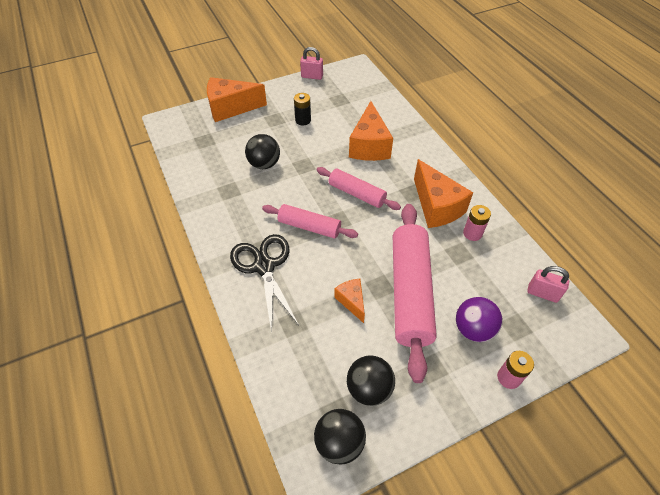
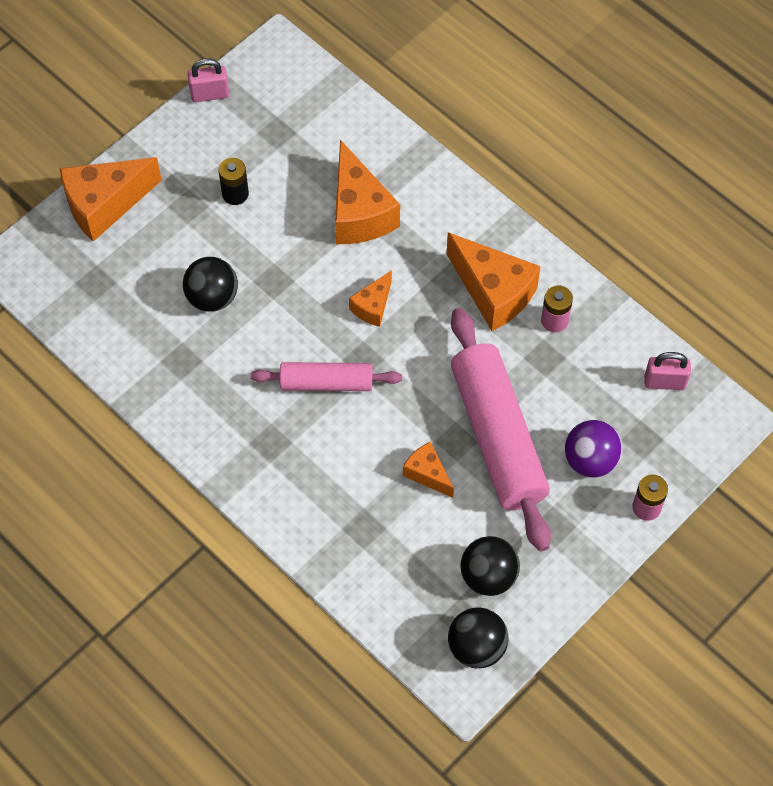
camera: 20 degrees left, 10 degrees up
(264, 266) = (291, 463): black scissors -> none
(357, 194) = (372, 306): pink rolling pin -> orange cheese

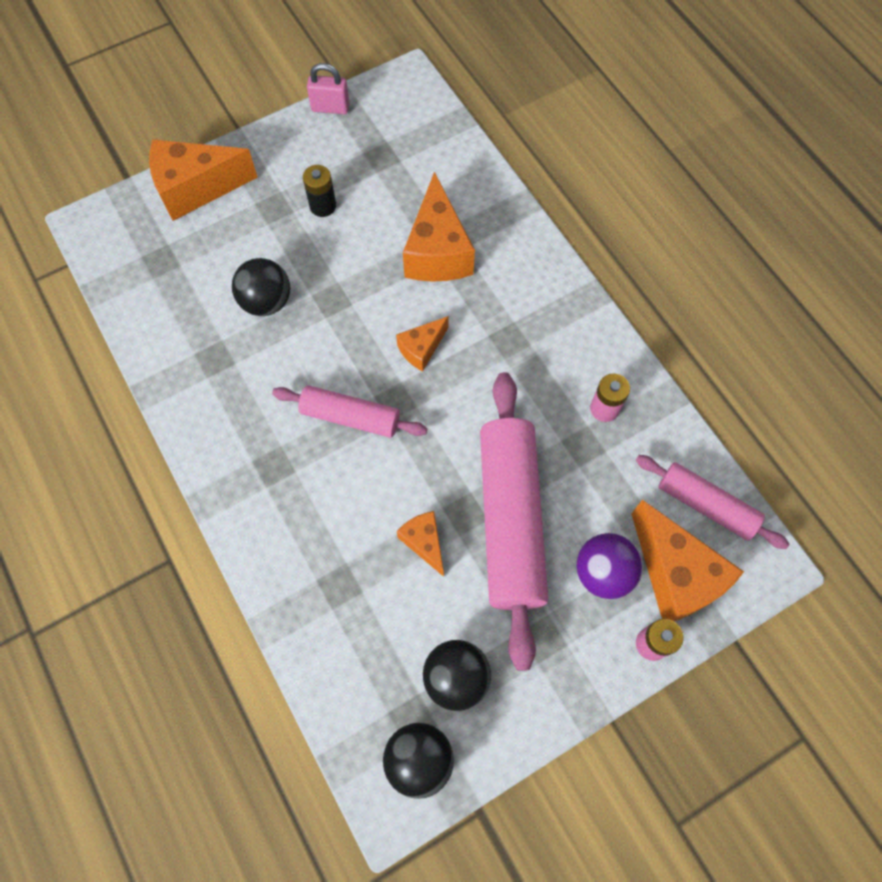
camera: 15 degrees right, 5 degrees up
(493, 292) = (549, 363): orange cheese -> orange cheese (675, 574)
(664, 382) = (706, 505): pink padlock -> pink rolling pin

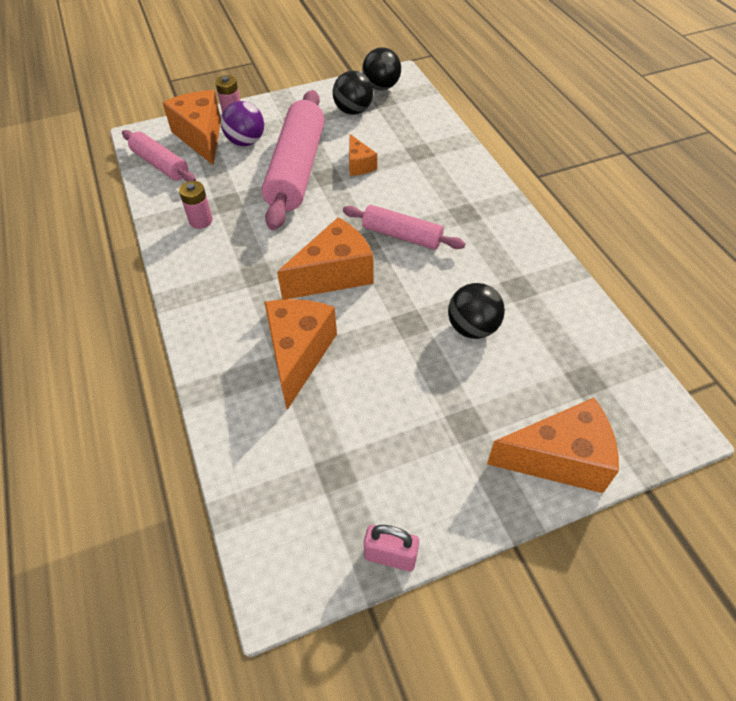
camera: 170 degrees left, 15 degrees down
(323, 206) = (411, 418): black battery -> none
(421, 349) = (334, 275): orange cheese -> orange cheese, size x1.87

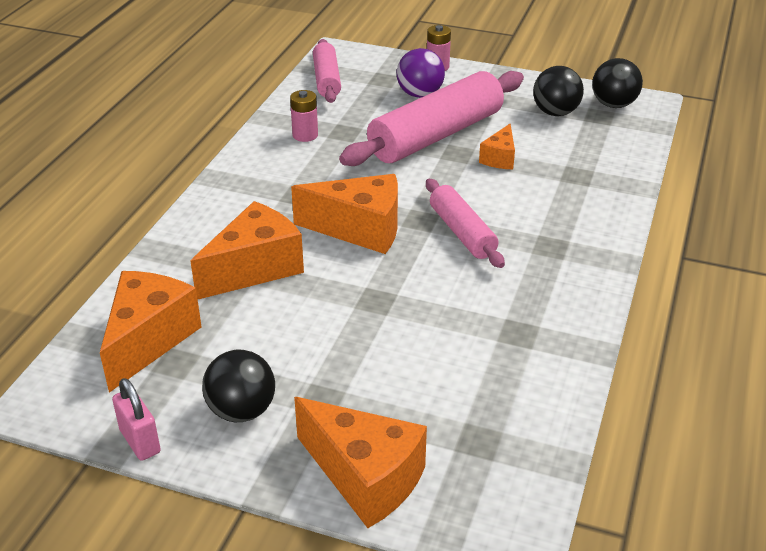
camera: 40 degrees right, 15 degrees down
(201, 137) = (386, 74): orange cheese -> orange cheese (148, 340)
(472, 328) = (427, 336): black ball -> black ball (241, 410)

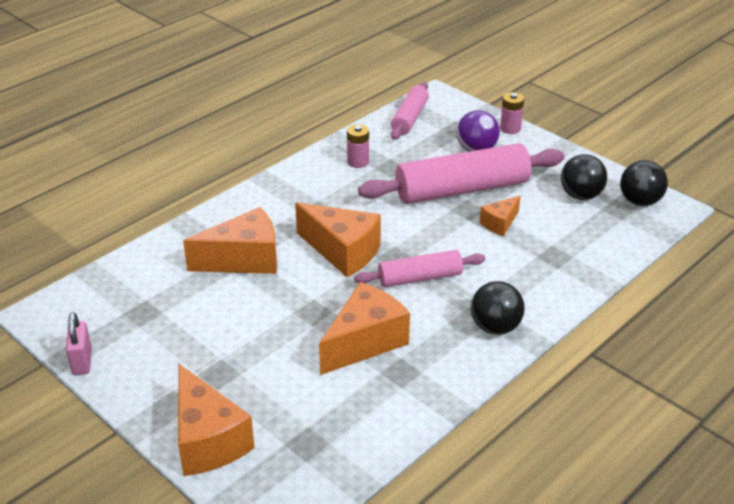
camera: 25 degrees right, 0 degrees up
(148, 340) = (136, 291): orange cheese -> orange cheese (365, 342)
(241, 410) = (160, 363): black ball -> black ball (495, 327)
(462, 232) = (419, 277): pink rolling pin -> pink rolling pin turned 75 degrees clockwise

